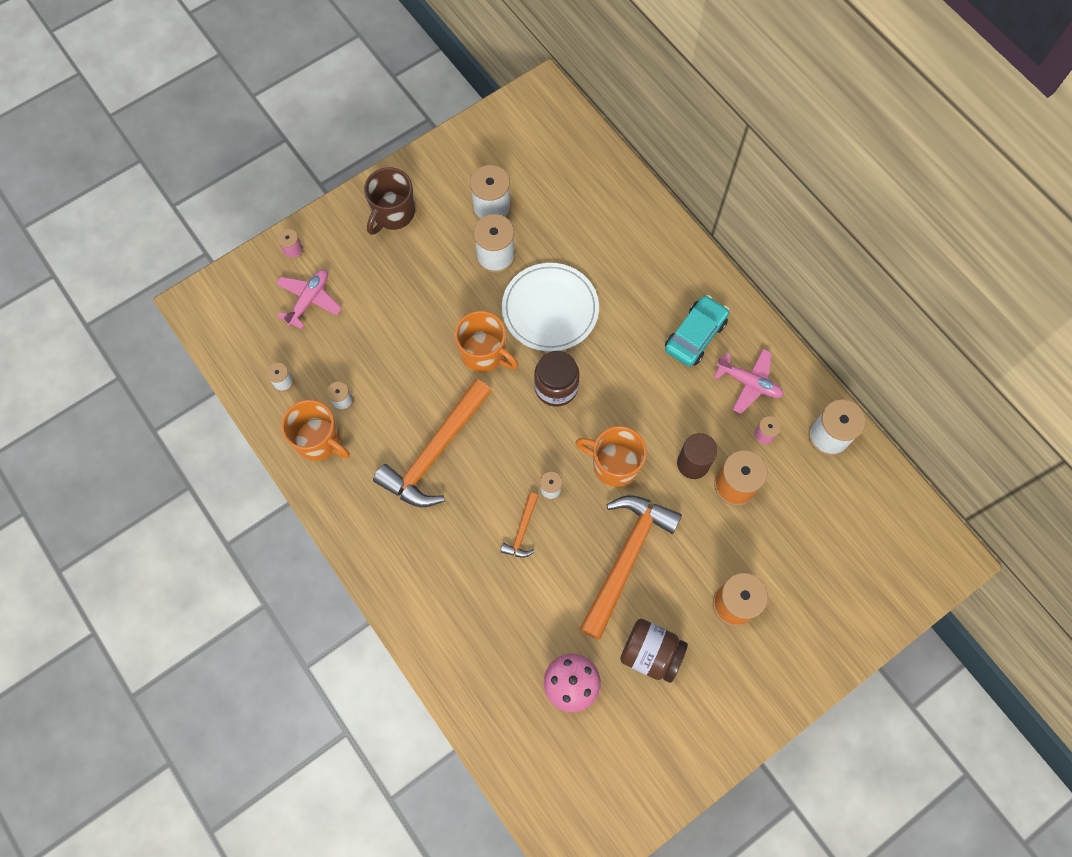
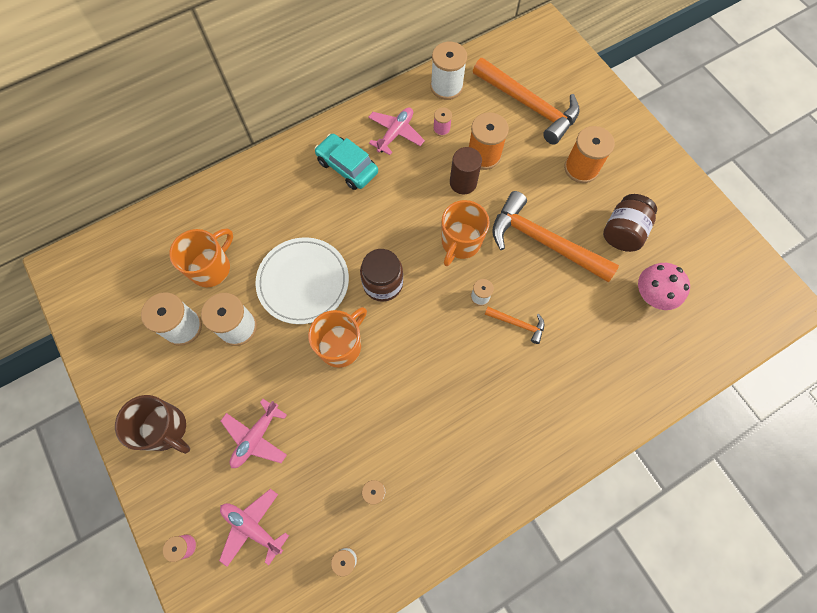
camera: 85 degrees left, 0 degrees up
(319, 441) = (417, 518): orange mug -> orange mug (211, 267)
(389, 290) = (256, 437): none -> pink plane
(435, 452) = (438, 398): orange hammer -> orange hammer (529, 105)

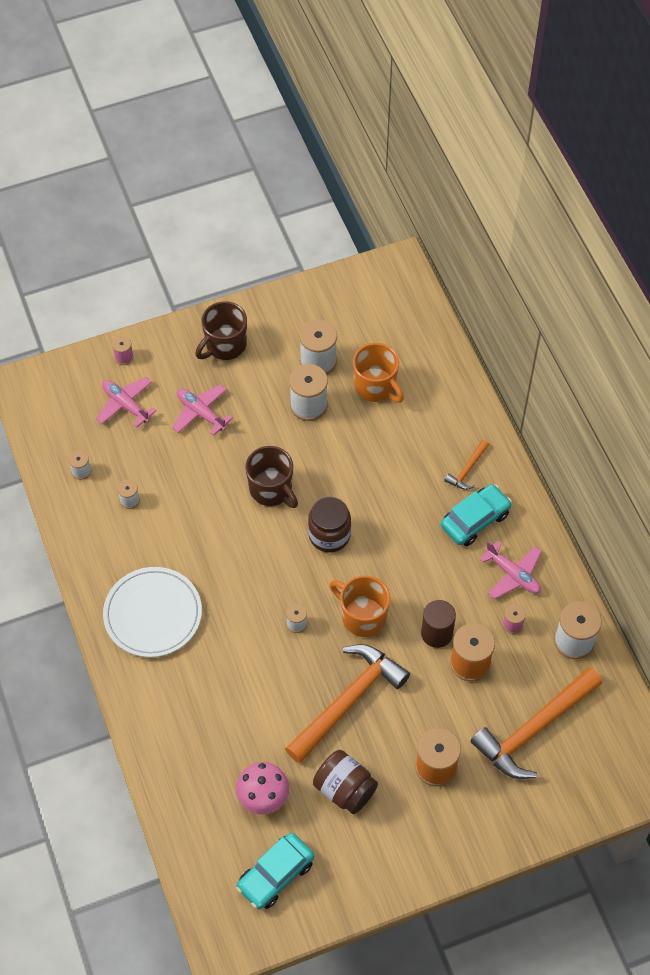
camera: 100 degrees right, 10 degrees down
(252, 527) = (125, 405): pink plane -> pink plane turned 90 degrees counterclockwise
(303, 282) = (345, 464): white plate -> white plate (153, 614)
(341, 345) = (271, 490): orange mug -> brown mug
(517, 324) = (259, 653): orange hammer -> orange hammer (467, 469)
(714, 273) = (275, 875): none -> turquoise car

